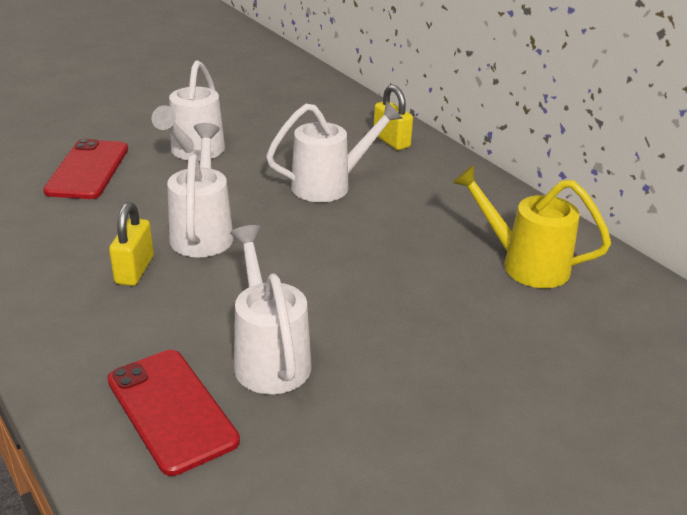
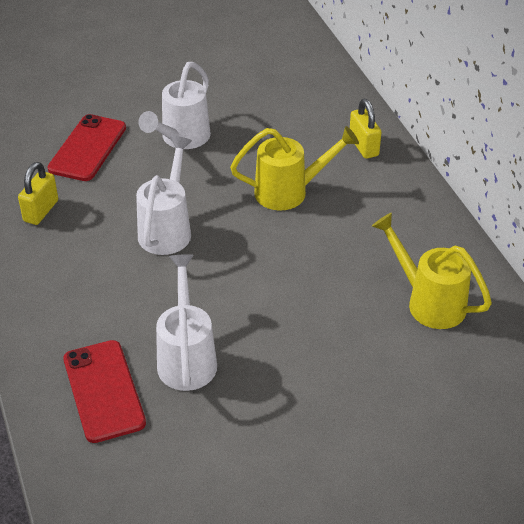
camera: 15 degrees right, 10 degrees up
(134, 270) = (104, 260): yellow padlock -> yellow padlock (41, 211)
(329, 185) = (289, 192): white watering can -> yellow watering can

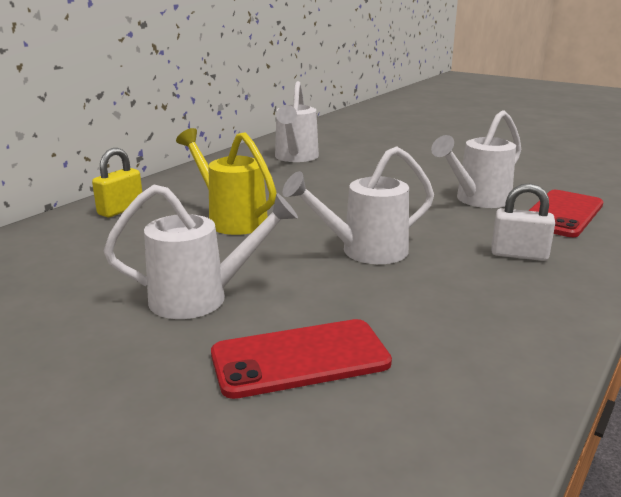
camera: 125 degrees left, 20 degrees down
(41, 211) = (461, 333): yellow padlock -> none
(79, 301) = (519, 255): none -> white padlock
(429, 302) = (295, 158): yellow watering can -> white watering can

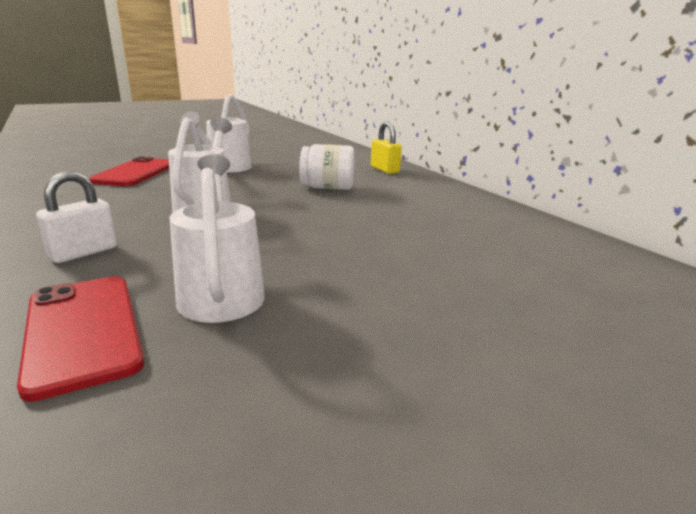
camera: 115 degrees right, 0 degrees up
(231, 219) = (327, 188): yellow watering can -> white jar
(295, 158) = (499, 238): white watering can -> none

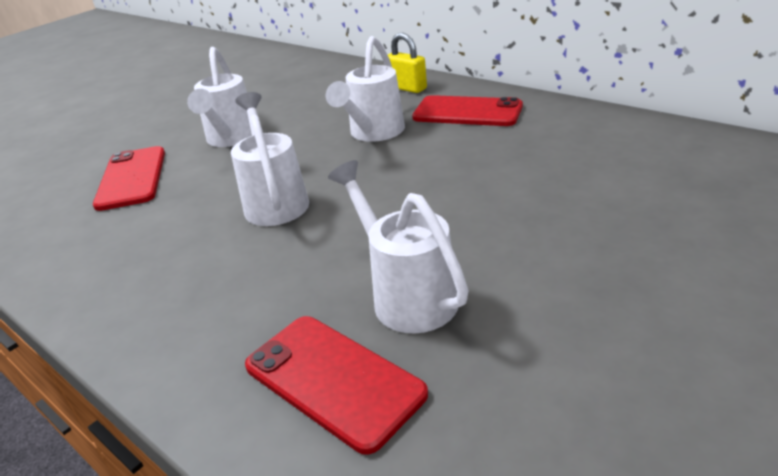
camera: 15 degrees left, 10 degrees up
(84, 252) = (220, 302): white padlock -> none
(327, 188) = (374, 133): white jar -> white watering can
(415, 192) = (467, 112): none -> red phone

